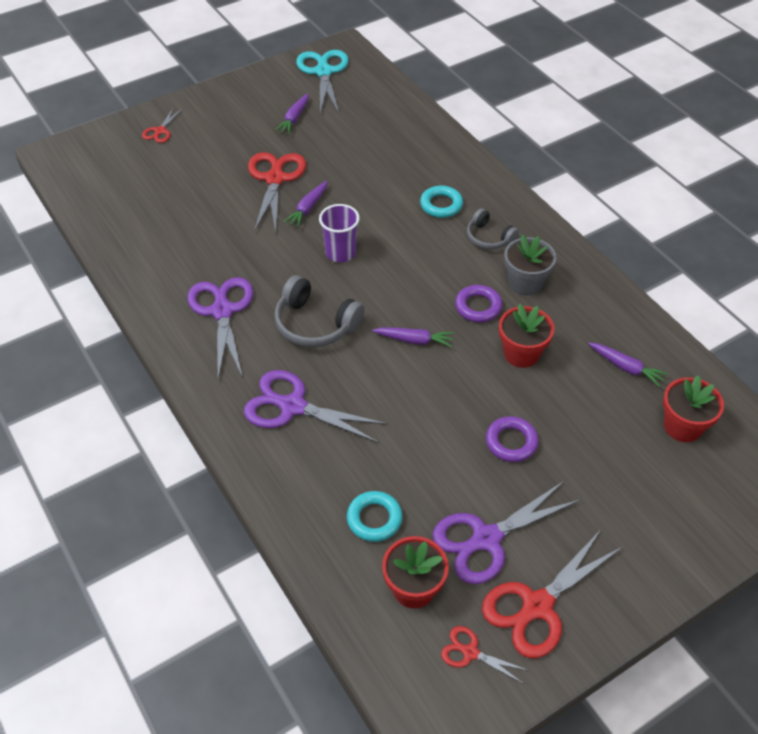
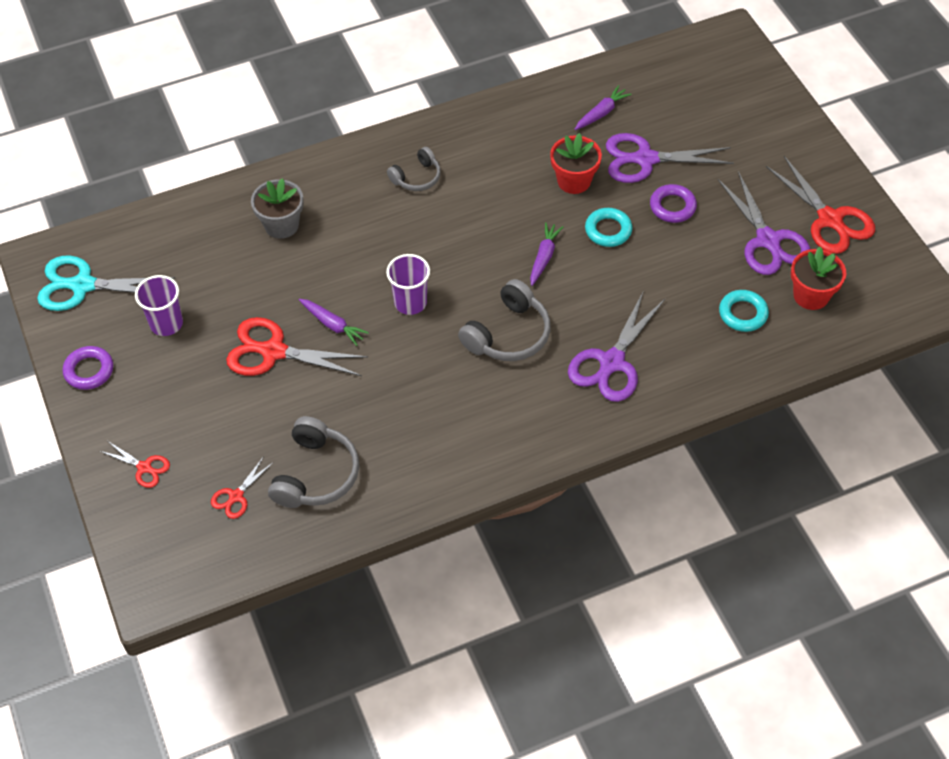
camera: 80 degrees left, 5 degrees up
(156, 221) = (315, 474): none -> grey headphones
(222, 311) = (475, 414): purple scissors -> purple scissors (645, 159)
(294, 118) = (166, 323): purple carrot -> purple cup
(441, 205) = (358, 208): turquoise ring -> turquoise ring (608, 230)
(470, 652) = (867, 268): red scissors -> red scissors (236, 496)
(478, 307) = (510, 202): purple ring -> purple ring (89, 371)
(525, 283) = (486, 161): grey flower pot -> grey flower pot (281, 225)
(682, 426) = (669, 93): red flower pot -> none

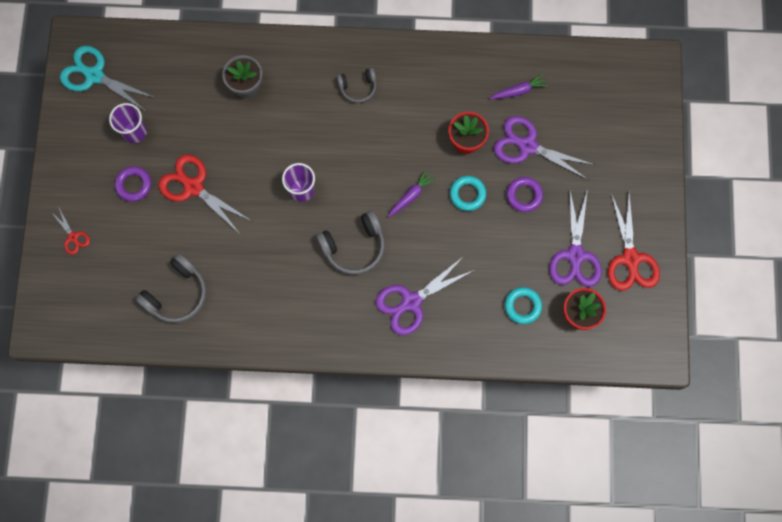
camera: 25 degrees right, 20 degrees up
(89, 371) = (70, 146): purple ring -> purple ring (134, 185)
(236, 496) = (120, 286): red scissors -> none
(333, 325) = (242, 184): purple carrot -> none

